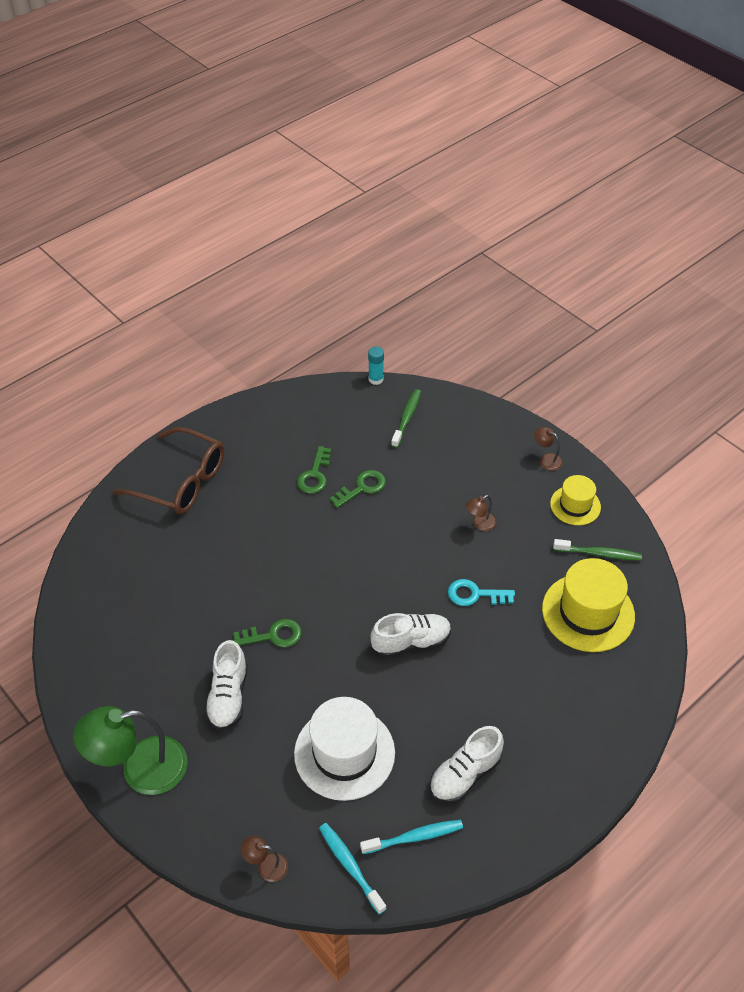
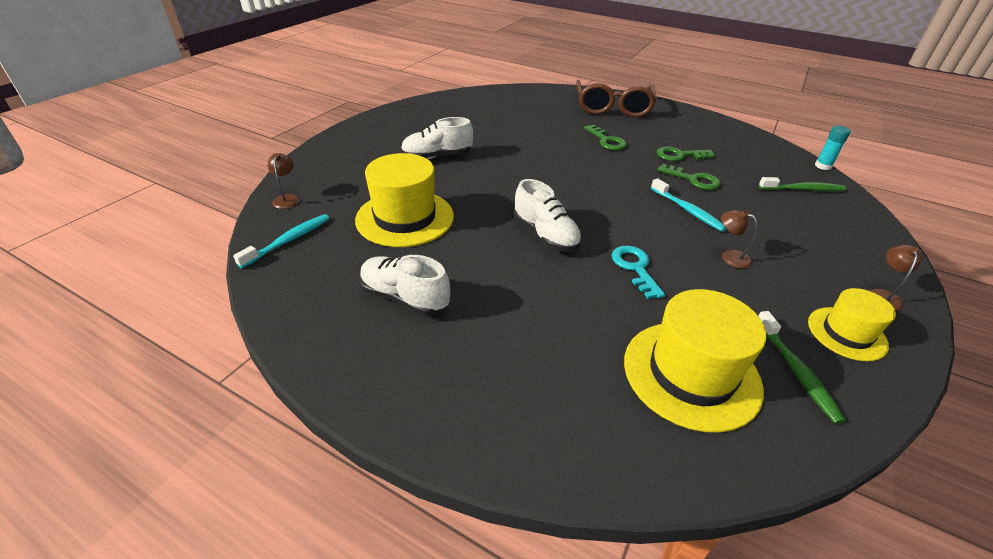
camera: 70 degrees right, 10 degrees down
(140, 769) = (362, 136): green lamp -> none
(273, 635) = (504, 165): green key -> green key (607, 141)
(344, 753) = (405, 218): white hat -> yellow hat
(414, 837) = (323, 274): turquoise toothbrush -> turquoise toothbrush (688, 210)

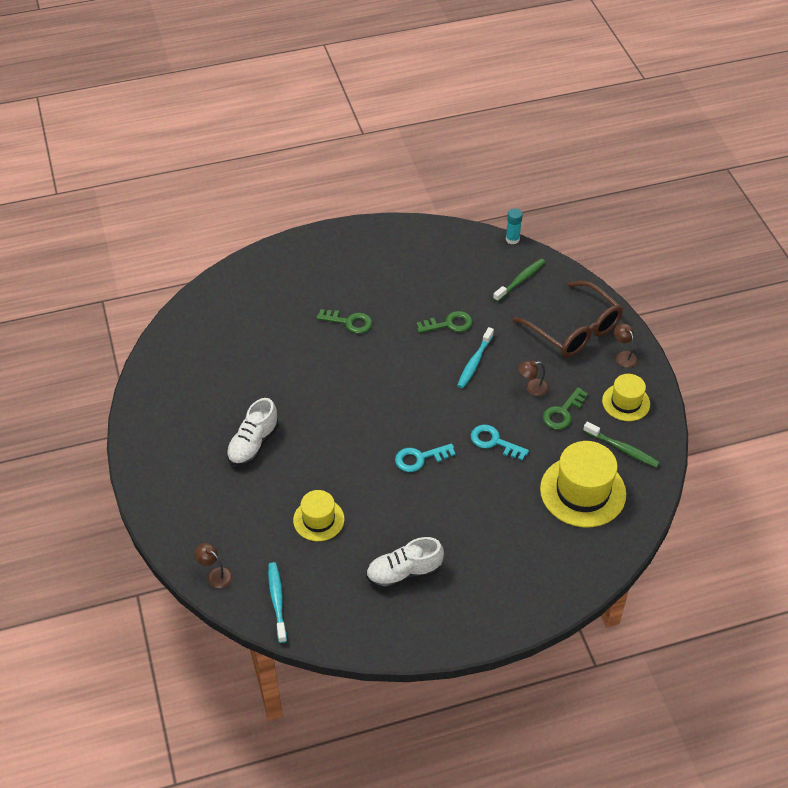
camera: 45 degrees left, 10 degrees up
(405, 218) = (318, 519): yellow hat -> yellow hat, size x0.59
(545, 235) = (419, 458): white shoe -> turquoise key
(612, 108) = (305, 269): brown glasses -> brown glasses (574, 330)
(679, 155) = (415, 300): green key -> green key (562, 413)
(688, 210) = (474, 362): turquoise toothbrush -> turquoise toothbrush turned 105 degrees clockwise

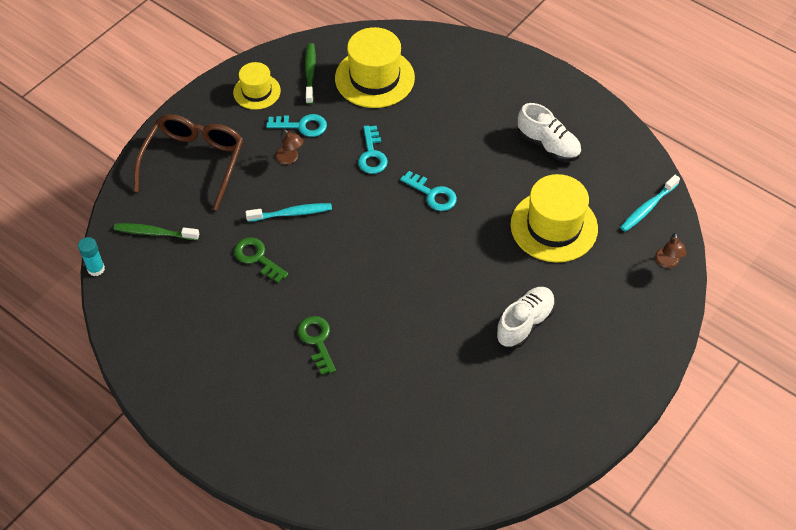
camera: 125 degrees left, 5 degrees up
(253, 444) = (525, 323): white shoe -> white shoe turned 45 degrees counterclockwise
(318, 519) = (554, 226): yellow hat -> yellow hat, size x1.70
(562, 413) = (302, 126): green key -> turquoise key
(623, 356) = (202, 115): brown lamp -> none

